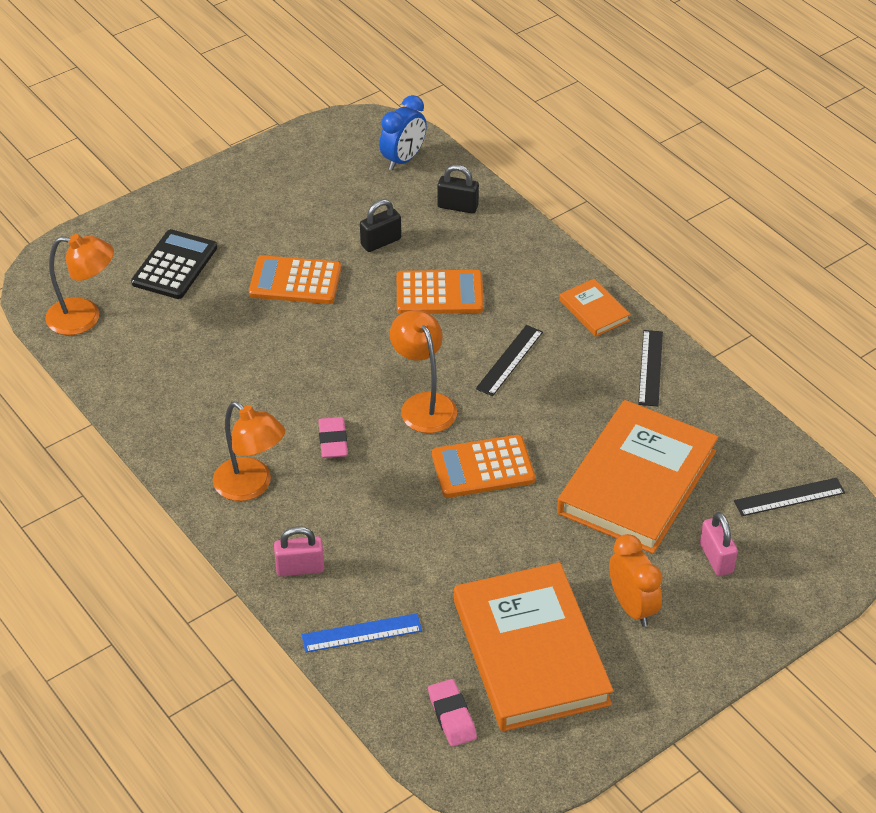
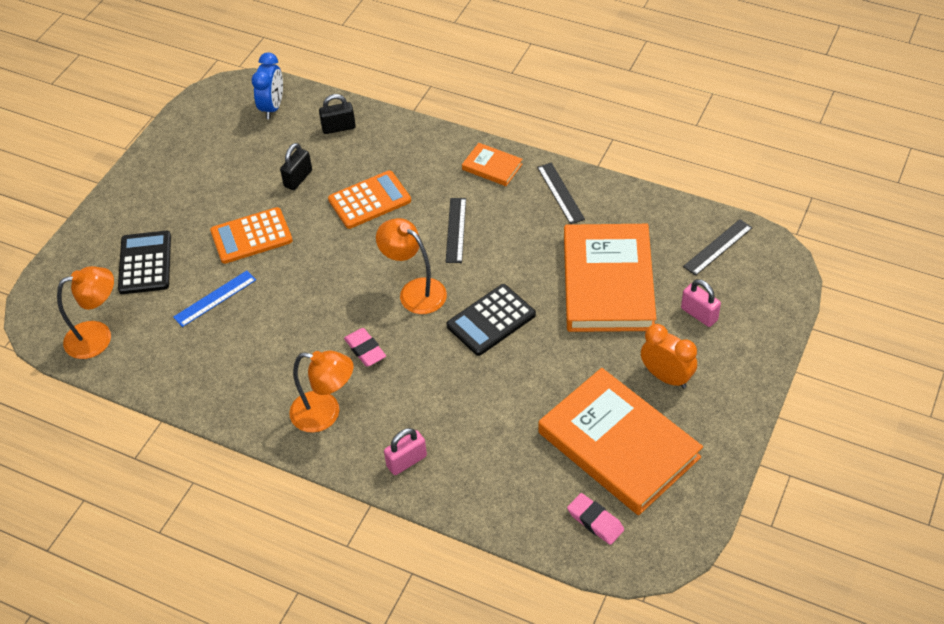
camera: 25 degrees left, 5 degrees up
(361, 633) = (487, 489): blue ruler -> blue ruler (215, 298)
(483, 467) = (491, 320): orange calculator -> black calculator

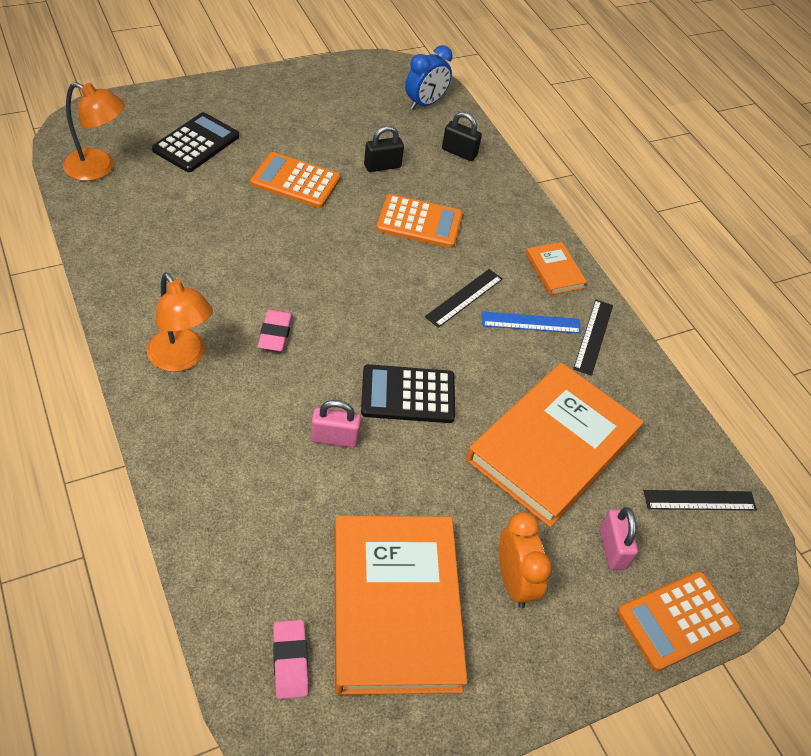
camera: 30 degrees right, 0 degrees up
(215, 298) = (212, 205): blue ruler -> blue ruler (531, 323)
(406, 461) = (196, 454): pink padlock -> pink padlock (334, 438)
(415, 291) = (372, 319): orange lamp -> none
(770, 325) = (677, 620): none -> orange calculator

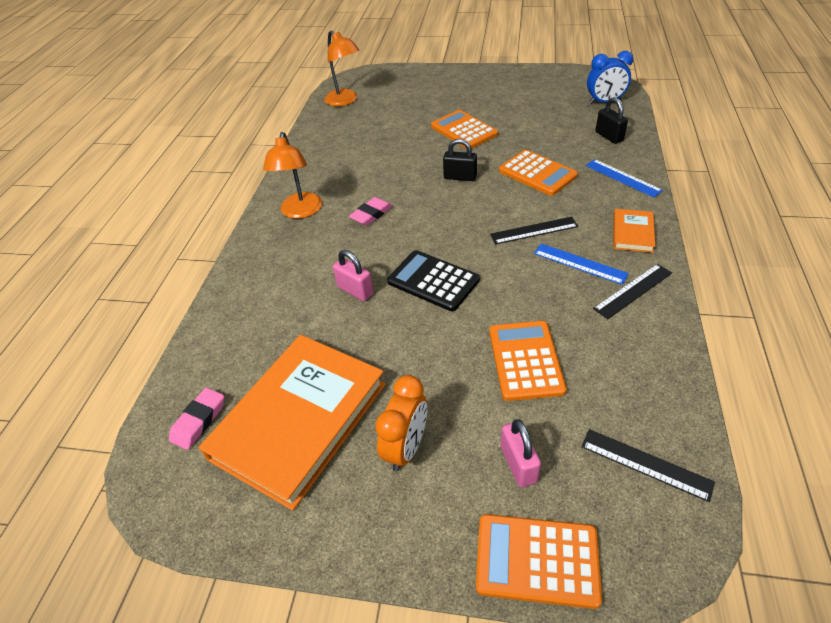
camera: 45 degrees right, 5 degrees down
(196, 143) = (415, 98): black calculator -> none
(382, 166) = (537, 133): black padlock -> black padlock (460, 177)
(505, 205) = (623, 178): none -> blue ruler
(553, 447) = (525, 360): orange book -> orange calculator
(612, 548) = (518, 464): pink padlock -> pink padlock turned 45 degrees counterclockwise

